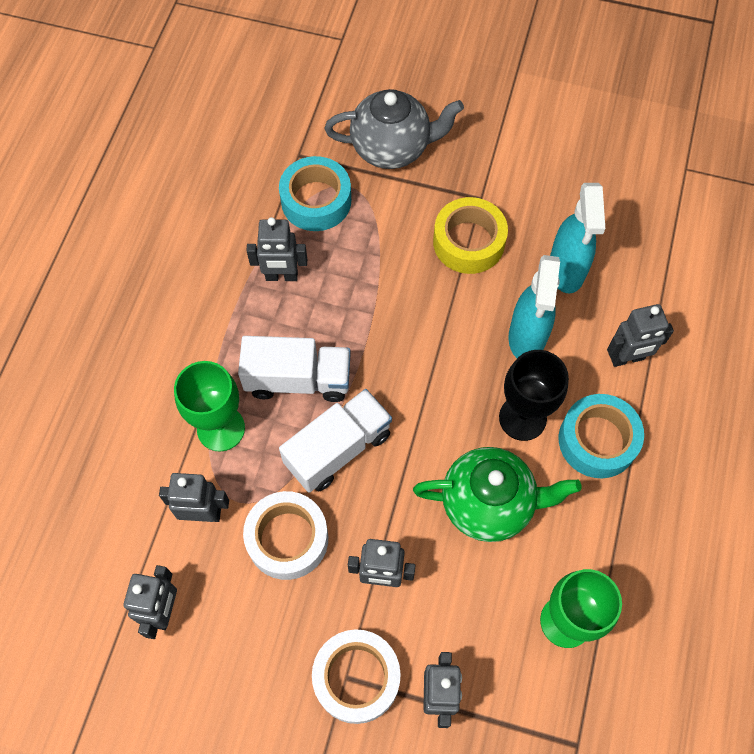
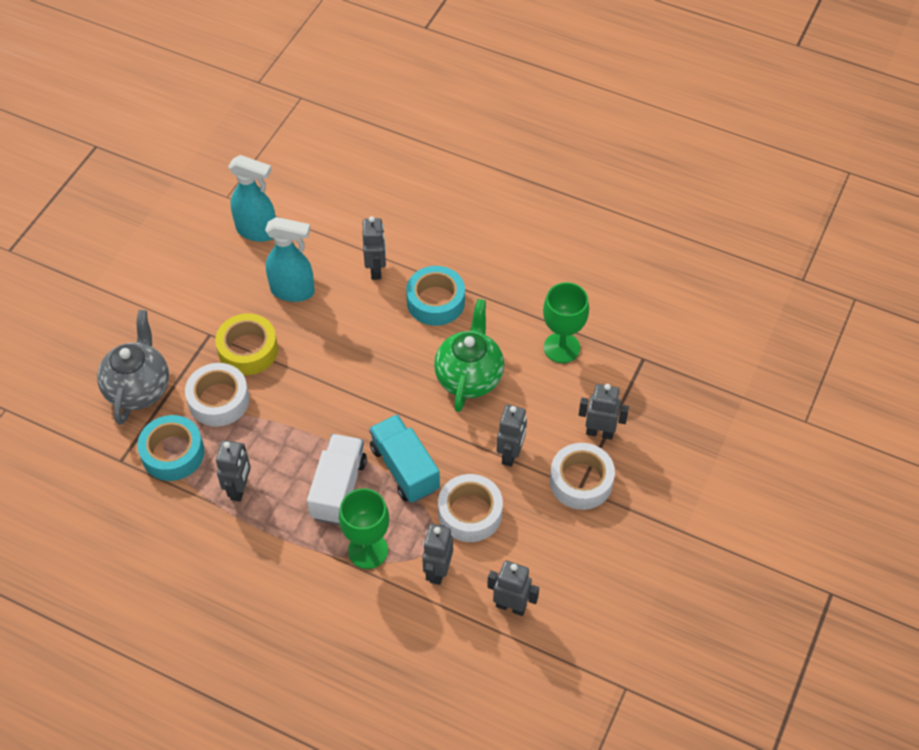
camera: 80 degrees left, 10 degrees down
(338, 449) = (404, 468): white truck -> turquoise truck
(393, 228) = (219, 400): none -> white tape
(522, 418) = (407, 343): black goblet -> none
(527, 338) = (343, 328): turquoise spray bottle -> turquoise spray bottle (257, 231)

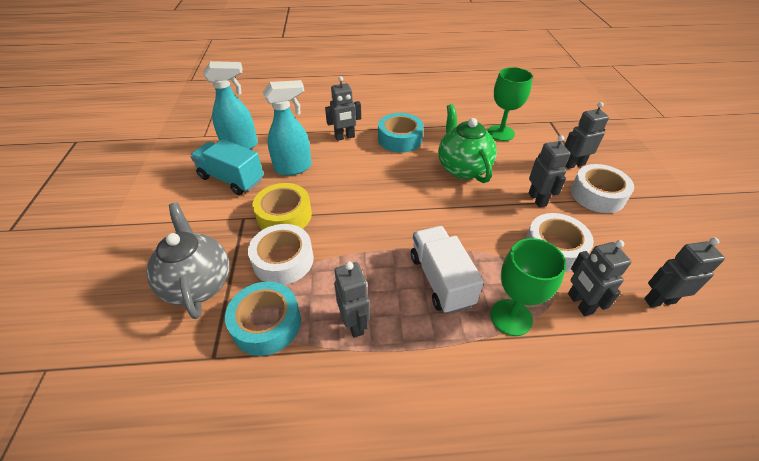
camera: 30 degrees left, 10 degrees down
(376, 270) = (345, 137): grey robot -> grey robot turned 105 degrees clockwise
(404, 468) = (477, 241): turquoise truck -> turquoise truck (231, 179)

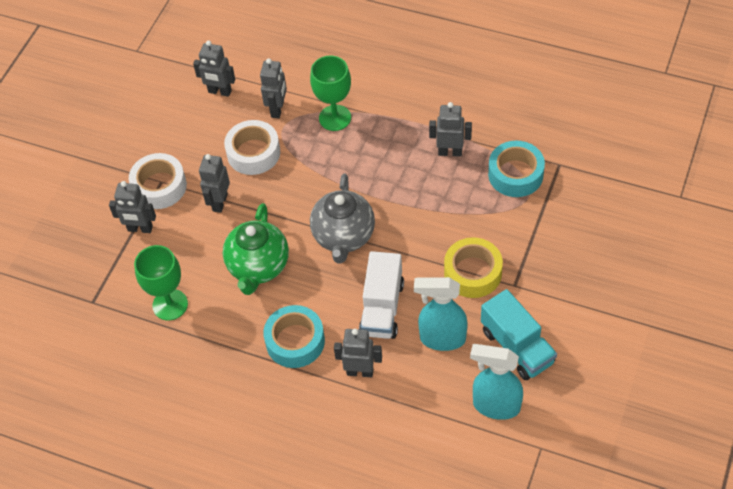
camera: 150 degrees left, 10 degrees up
(198, 284) = (565, 226): grey teapot -> grey teapot (343, 237)
(283, 260) = (488, 223): white tape -> none
(354, 323) = (450, 152): grey robot -> grey robot turned 90 degrees clockwise
(441, 280) = (366, 160): white truck -> white truck (382, 308)

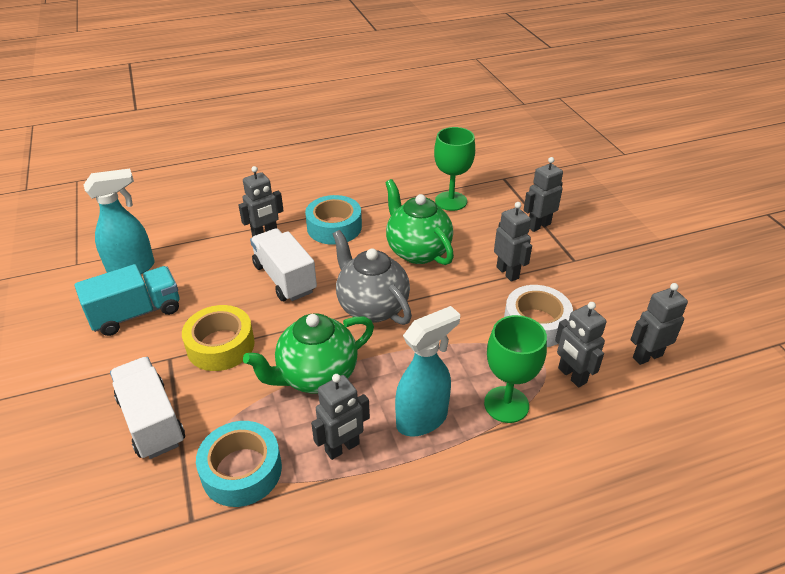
camera: 135 degrees right, 15 degrees down
(159, 186) = (569, 256): white tape -> none
(427, 207) = (316, 376): none -> green teapot
(442, 338) = (213, 285): turquoise spray bottle -> turquoise spray bottle (422, 419)
(517, 346) = (136, 313): turquoise truck -> turquoise truck turned 135 degrees clockwise
(551, 240) = (151, 421): none -> white truck

